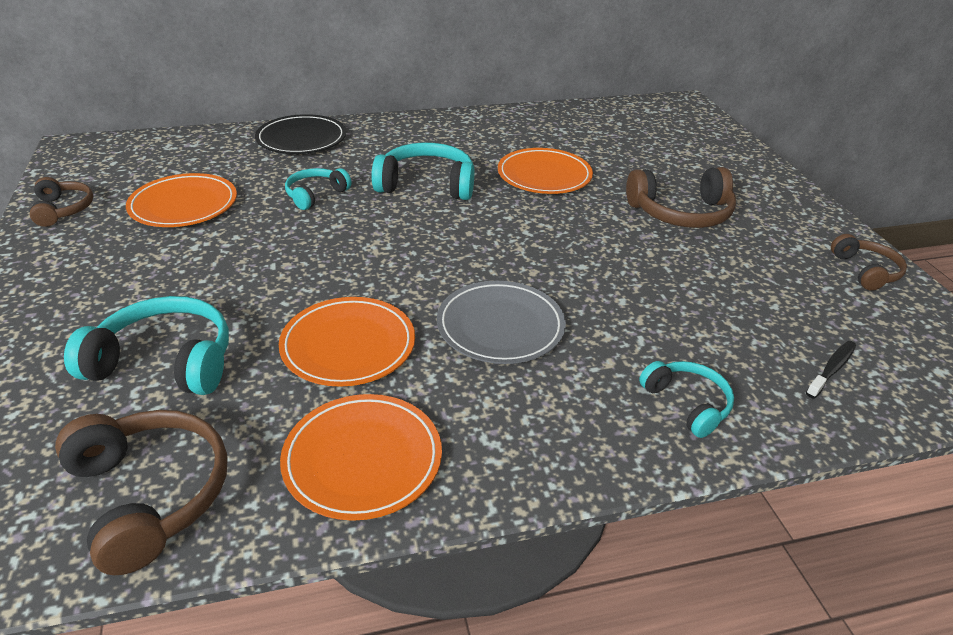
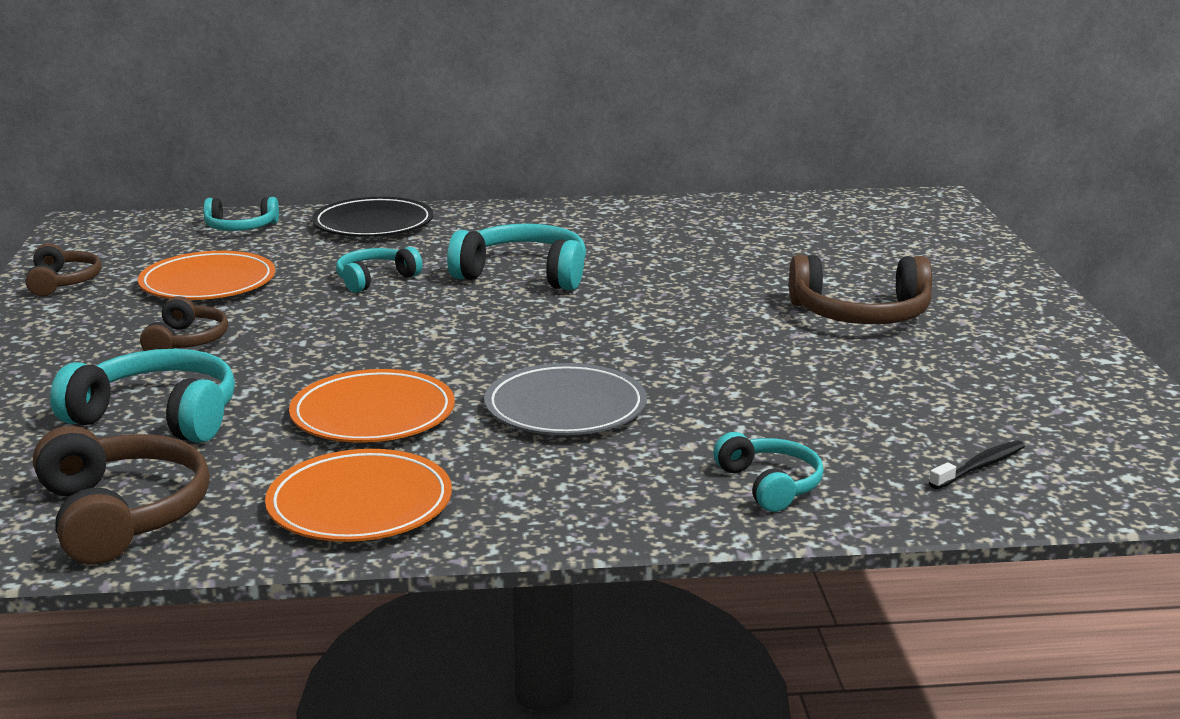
camera: 10 degrees right, 15 degrees down
(200, 146) = (240, 227): none -> turquoise headphones
(544, 175) = (687, 270): orange plate -> none
(865, 271) = (1091, 381): brown headphones -> brown headphones (186, 341)

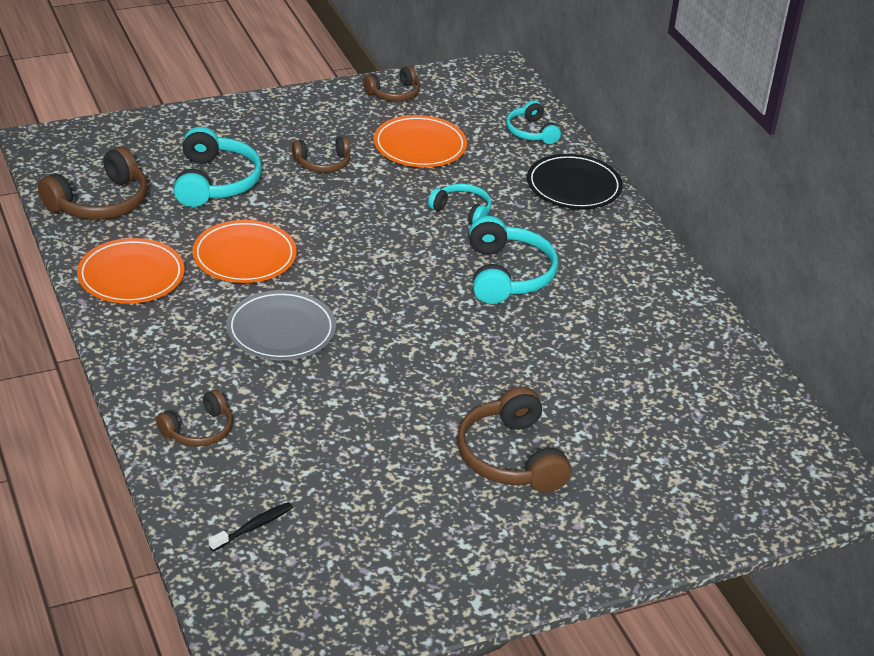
camera: 70 degrees right, 15 degrees up
(770, 485) = (199, 430): turquoise headphones -> brown headphones
(980, 467) = (253, 527): black toothbrush -> black toothbrush turned 75 degrees counterclockwise

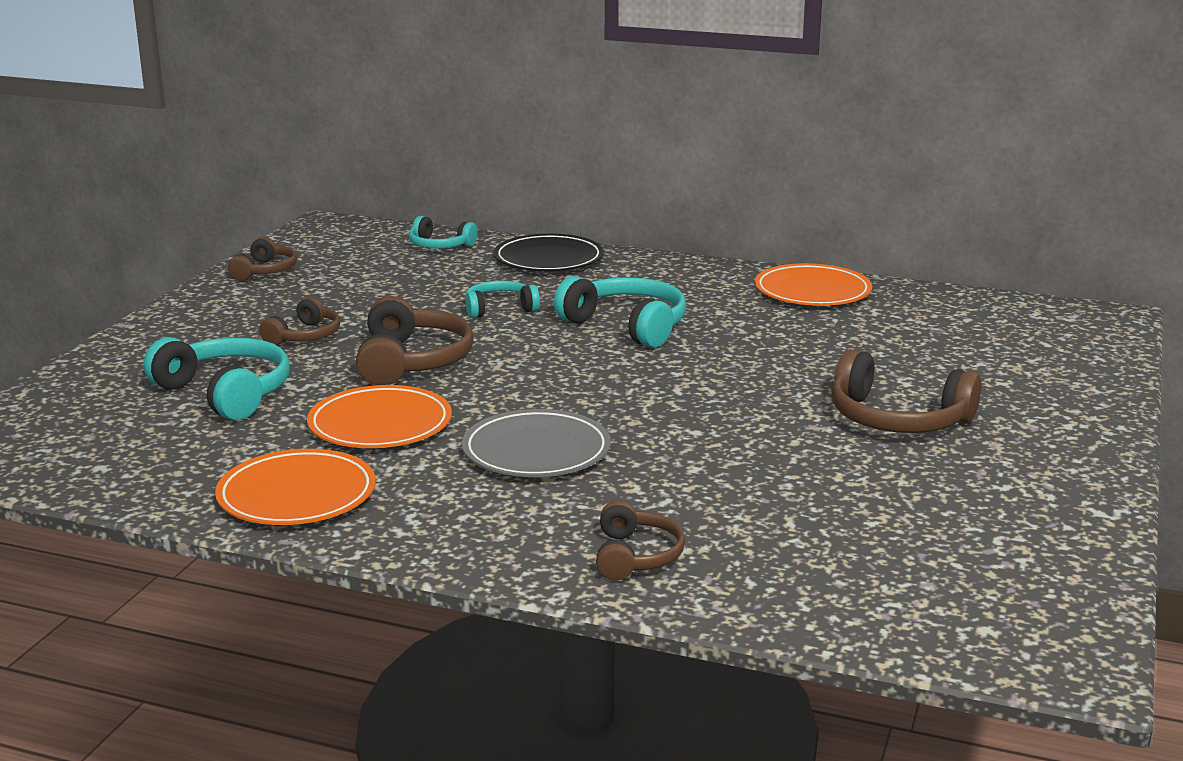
camera: 45 degrees left, 15 degrees down
(100, 202) = (129, 464): brown headphones -> brown headphones (412, 361)
(253, 527) = (846, 585): black toothbrush -> none
(420, 146) = (368, 290): orange plate -> orange plate (812, 291)

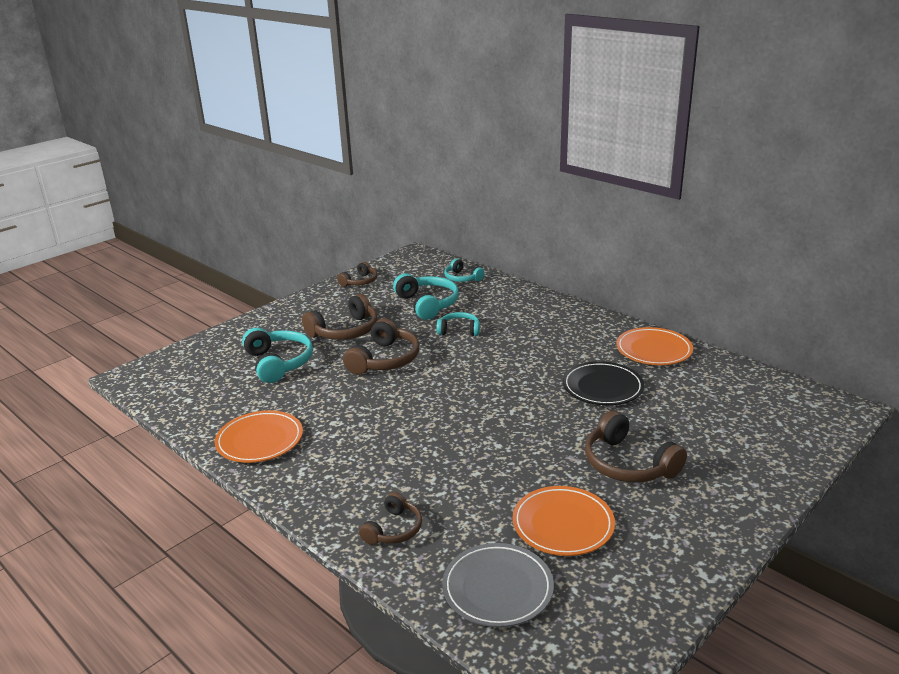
camera: 25 degrees right, 5 degrees up
(305, 336) = (345, 331): brown headphones -> brown headphones, size x1.66
(380, 424) = (335, 401): orange plate -> orange plate (563, 524)
(536, 451) = (400, 439): grey plate -> grey plate (497, 588)
(548, 259) = (514, 298): black plate -> black plate (602, 387)
(627, 326) = (520, 356): turquoise headphones -> turquoise headphones (427, 304)

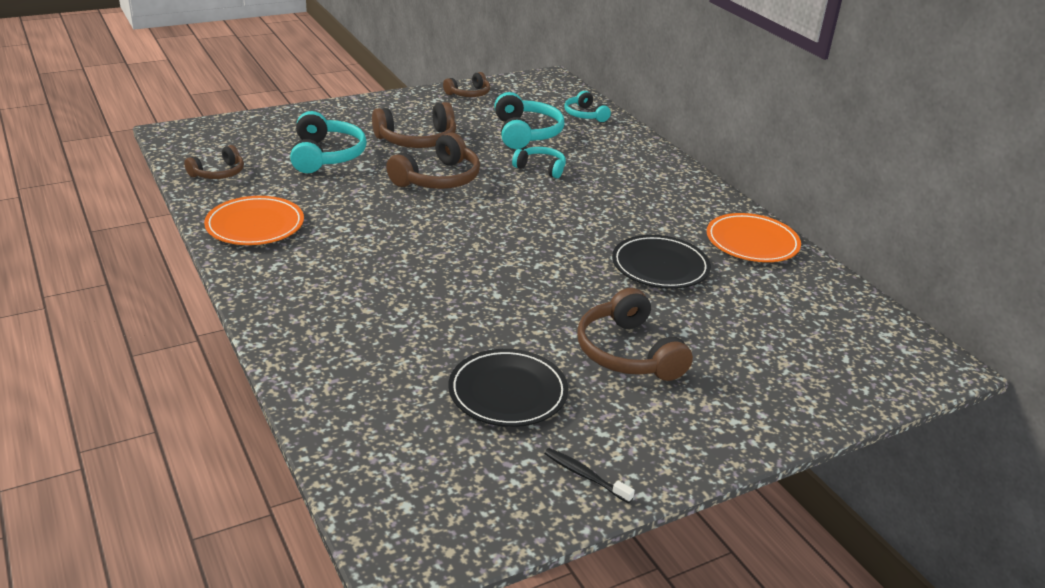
camera: 15 degrees right, 5 degrees up
(393, 529) = (327, 346): brown headphones -> brown headphones (218, 173)
(497, 588) = (391, 433): grey plate -> none
(563, 524) = (508, 392): orange plate -> black plate
(667, 575) = (585, 475): none -> black toothbrush

